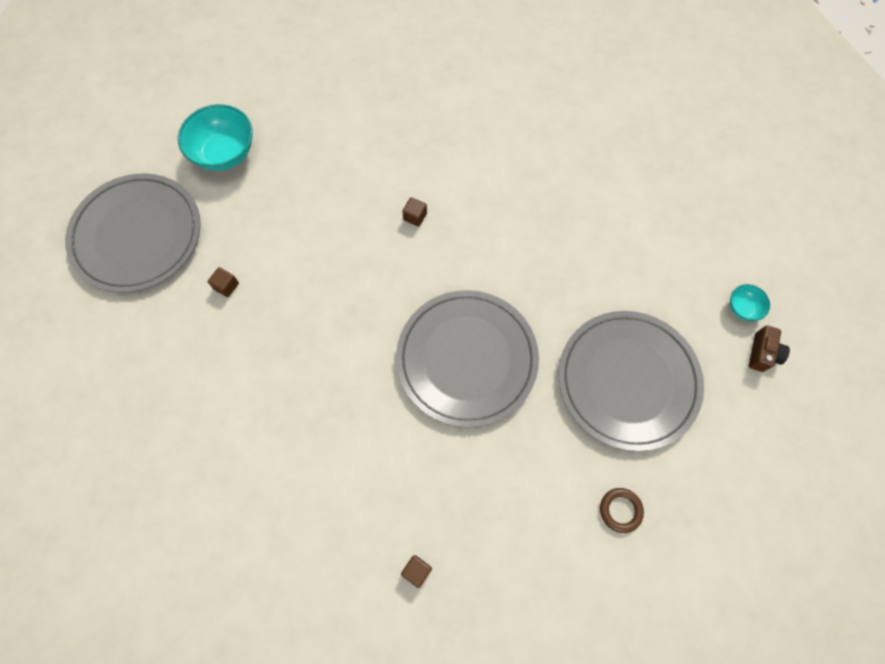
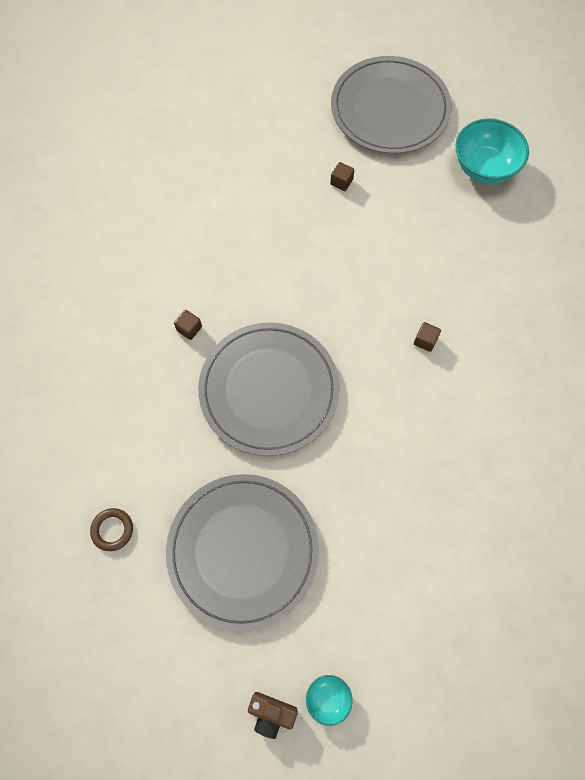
camera: 90 degrees right, 0 degrees up
(417, 570) = (78, 347): brown cube -> brown cube (189, 328)

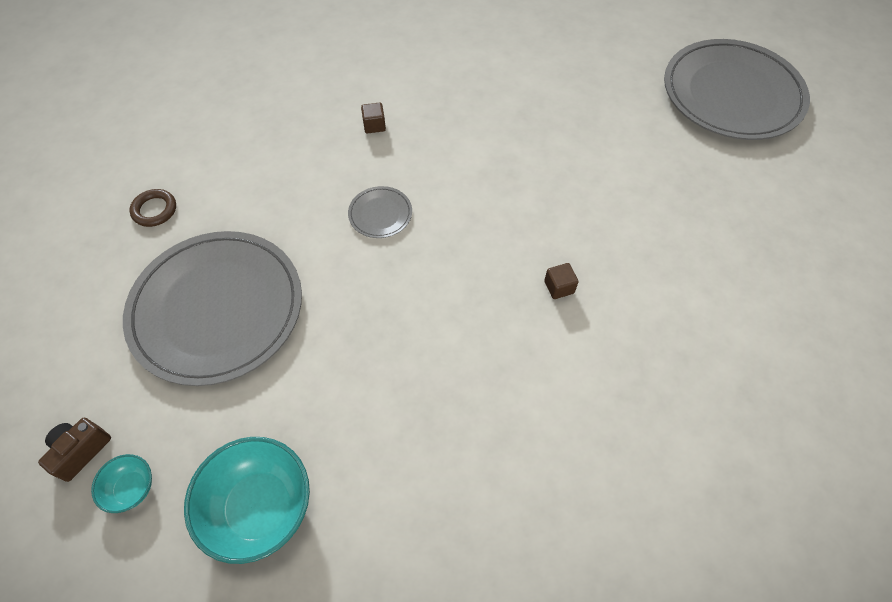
camera: 45 degrees right, 10 degrees down
(269, 390) = (380, 214): grey plate -> grey plate, size x0.40
(271, 713) = (81, 451): brown camera -> brown camera turned 60 degrees clockwise
(341, 182) = (622, 116): brown cube -> none
(484, 167) = (781, 197): turquoise bowl -> turquoise bowl (260, 507)

